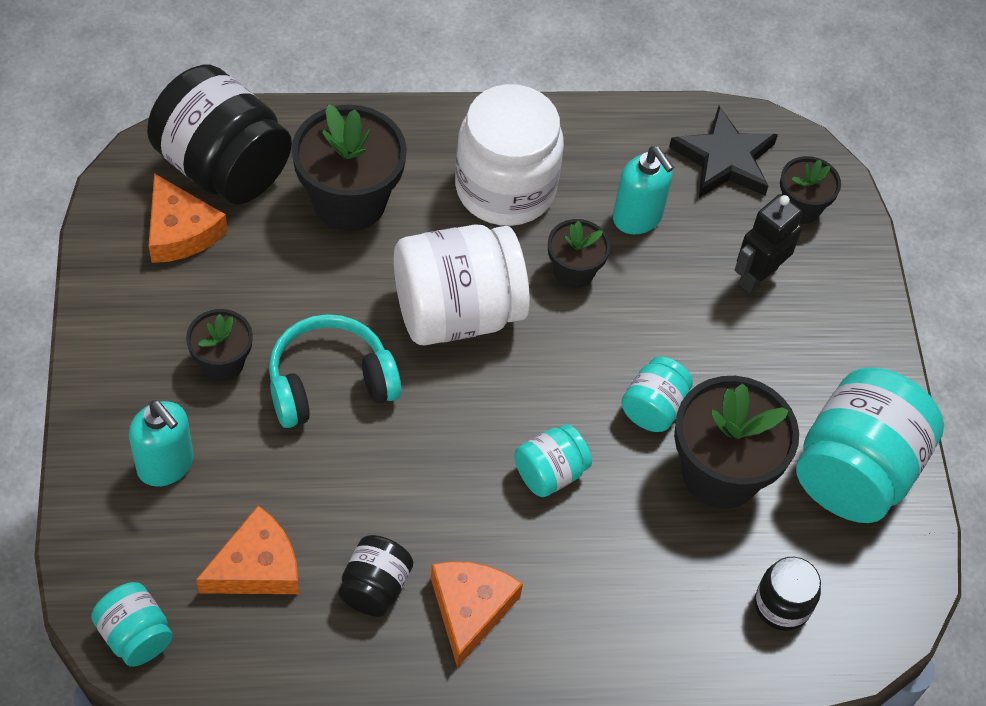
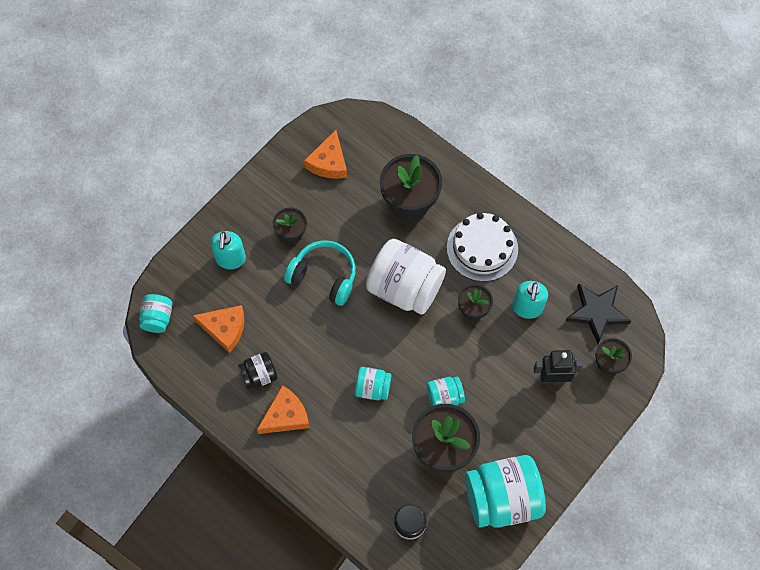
camera: 50 degrees right, 10 degrees up
(223, 167) = (373, 146): black jar -> none
(505, 188) = (482, 248): white jar -> white cake

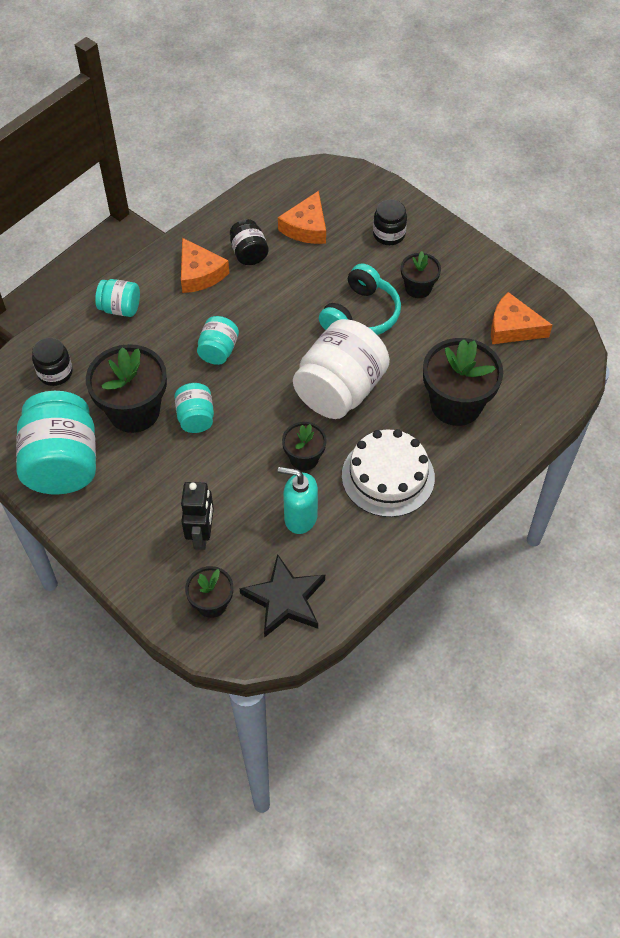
camera: 95 degrees right, 10 degrees down
(158, 318) = (324, 175): turquoise jar -> turquoise jar (120, 308)
(230, 259) = (389, 234): turquoise soap dispenser -> black jar

